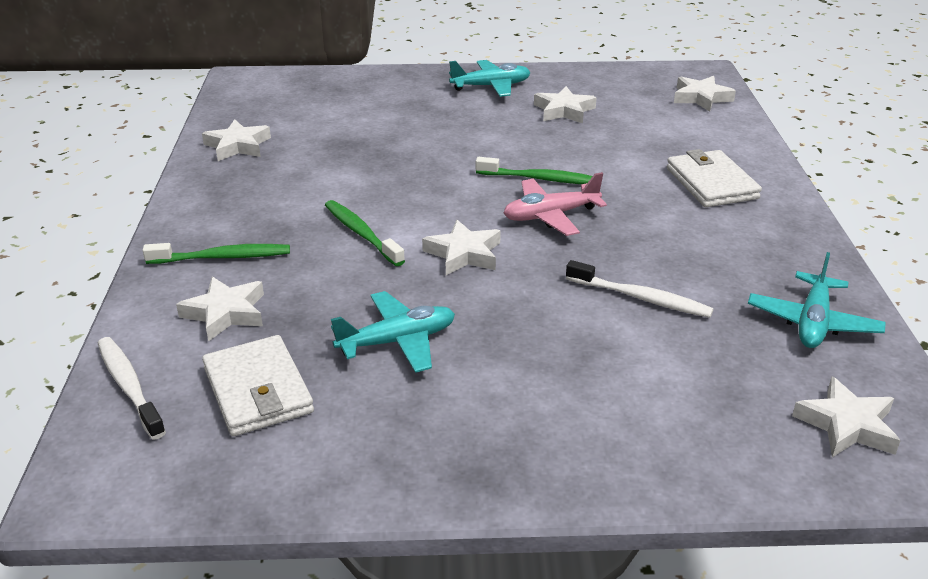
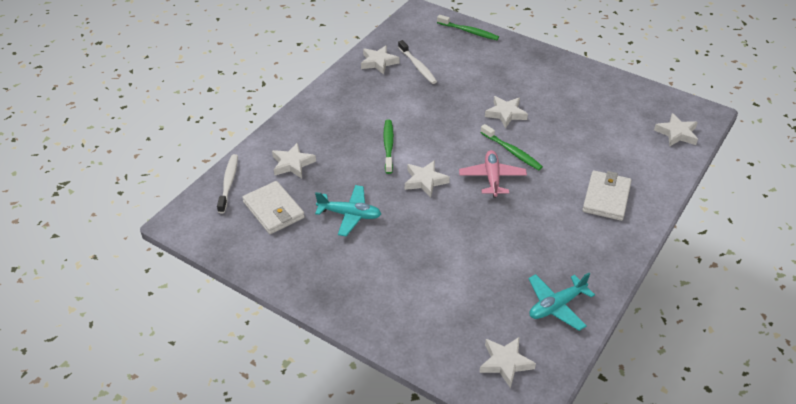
camera: 35 degrees right, 10 degrees up
(222, 257) = (316, 131): green toothbrush -> green toothbrush (469, 31)
(258, 390) = (273, 210): white wallet -> white wallet turned 45 degrees counterclockwise
(491, 86) = (553, 72): turquoise plane -> none
(550, 215) = (492, 178): pink plane -> pink plane turned 75 degrees clockwise
(564, 110) = (577, 108): white star -> white star (505, 114)
(641, 298) = (484, 248): white toothbrush -> white toothbrush (418, 66)

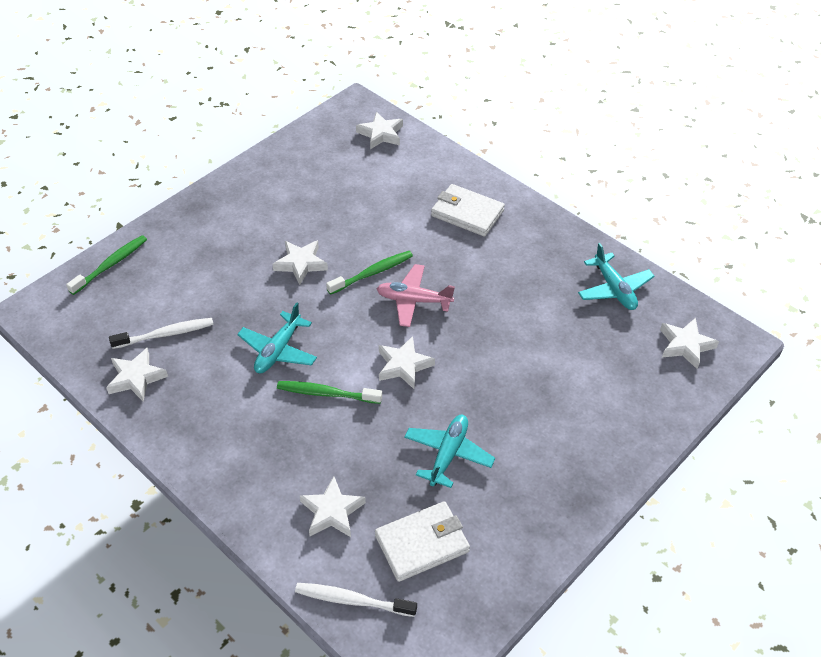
camera: 80 degrees left, 5 degrees up
(420, 117) = (278, 350): none -> turquoise plane

